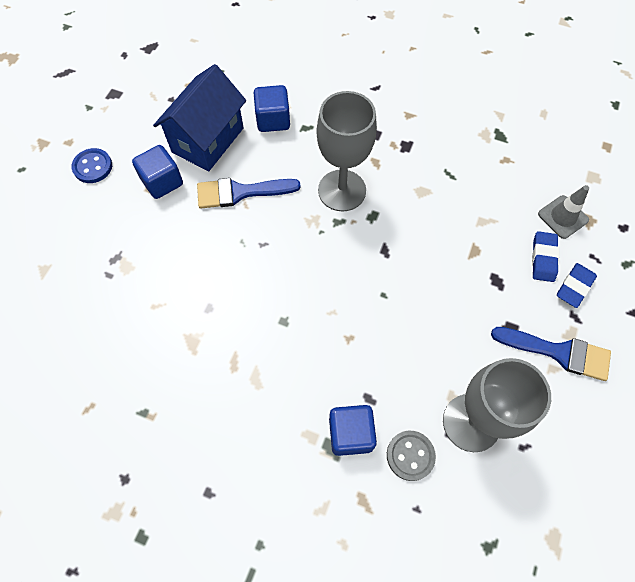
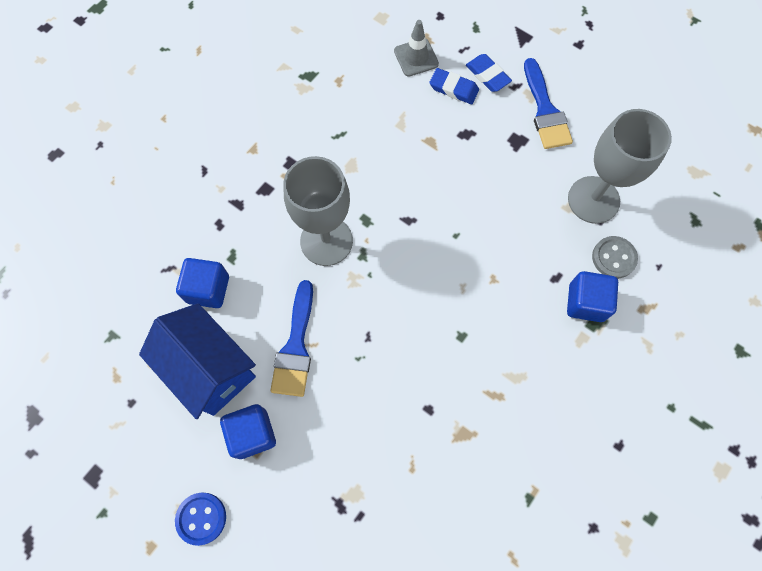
camera: 75 degrees left, 5 degrees up
(558, 352) = (545, 111): blue brush -> blue brush turned 135 degrees clockwise

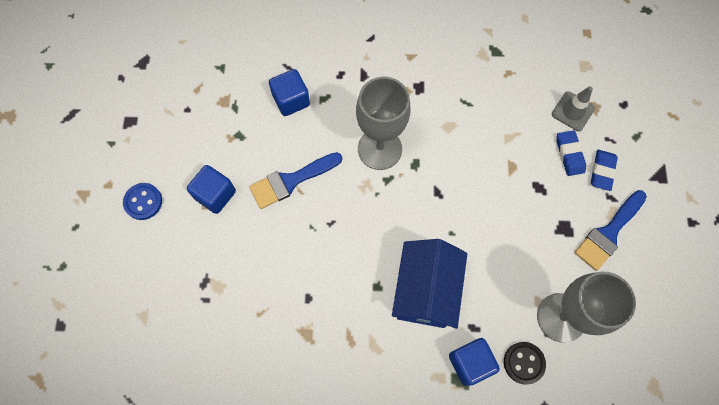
camera: 55 degrees right, 0 degrees up
(210, 369) = (240, 140): blue house -> blue house (425, 291)
(613, 258) = (524, 363): grey button -> black button

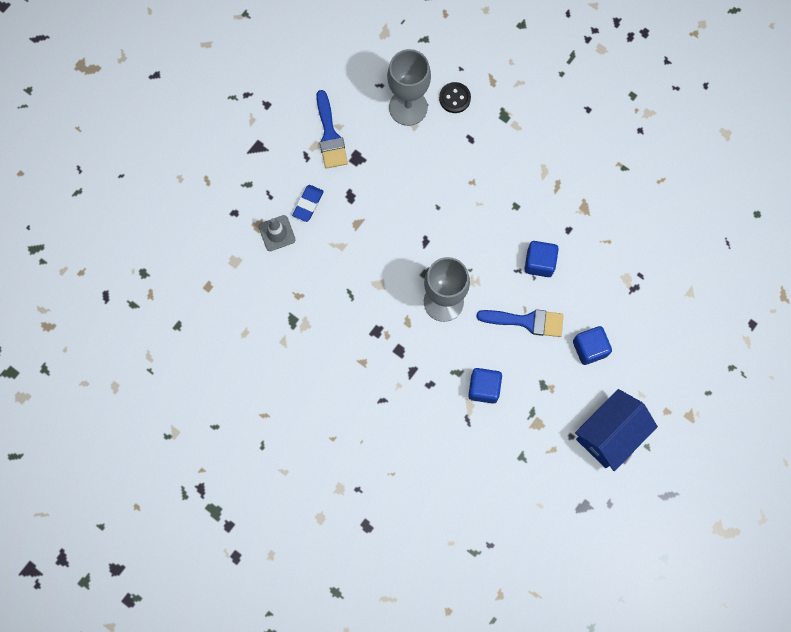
camera: 145 degrees left, 5 degrees up
(143, 202) = (647, 379): blue button -> none
(425, 291) = (485, 181): blue house -> blue house (609, 434)
(470, 363) = (489, 120): blue cube -> blue cube (539, 263)
(602, 171) = (296, 177): blue eraser -> none
(608, 233) = (330, 135): blue brush -> blue brush turned 90 degrees clockwise

